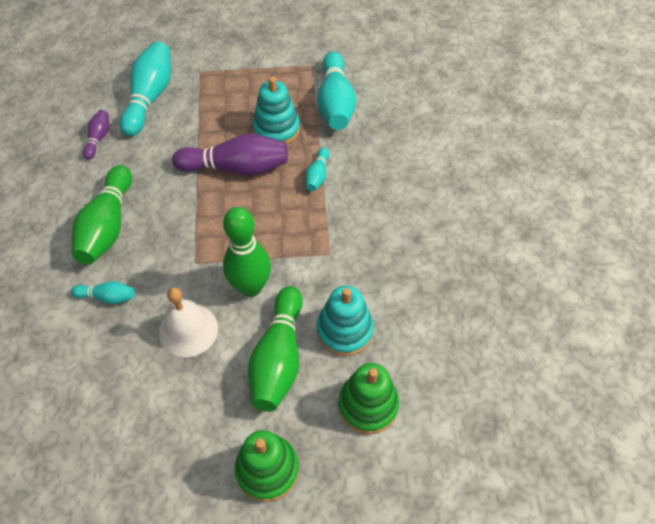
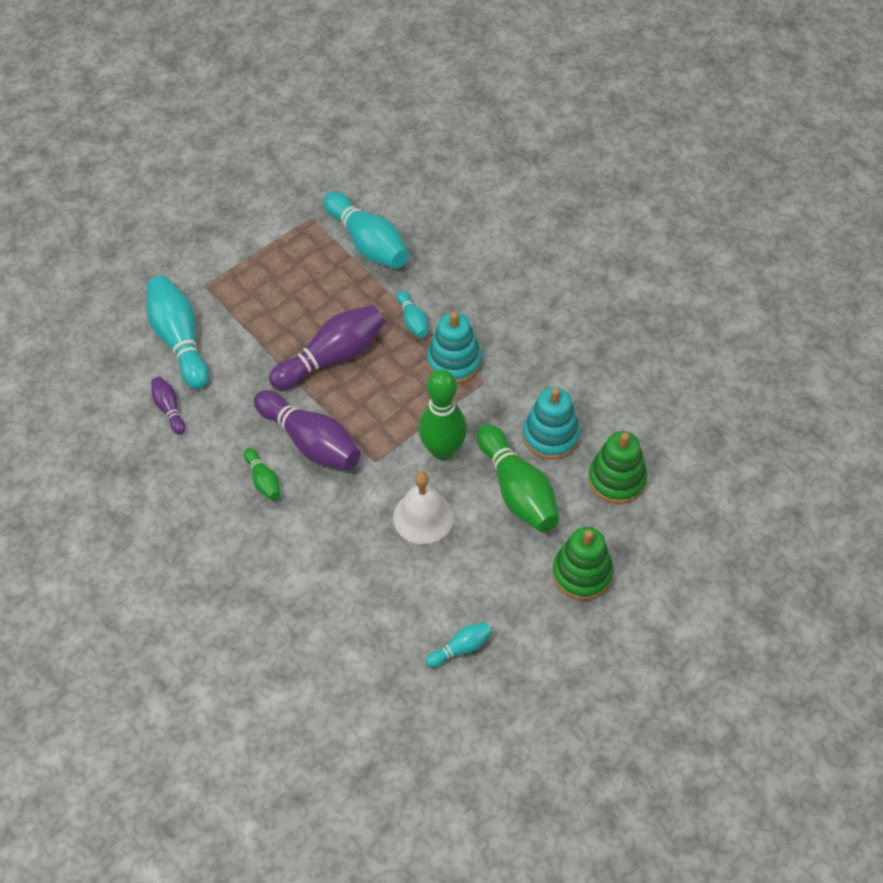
camera: 35 degrees left, 0 degrees up
(107, 226) = (263, 480): green bowling pin -> green bowling pin, size x0.50
(107, 297) = (326, 537): turquoise bowling pin -> turquoise bowling pin (461, 648)
(165, 219) = (311, 442): none -> purple bowling pin
(276, 129) = (335, 300): turquoise stacking toy -> turquoise stacking toy (454, 361)

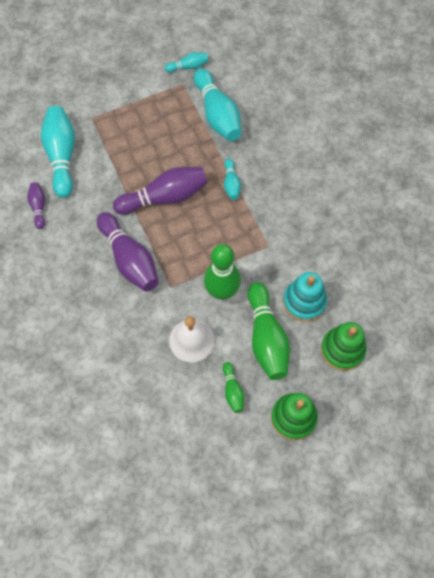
camera: 15 degrees right, 10 degrees up
(263, 480) = (87, 280): green bowling pin -> green bowling pin (232, 390)
(454, 361) = (251, 224): turquoise stacking toy -> none
(461, 648) = (187, 451): turquoise bowling pin -> turquoise bowling pin (188, 66)

